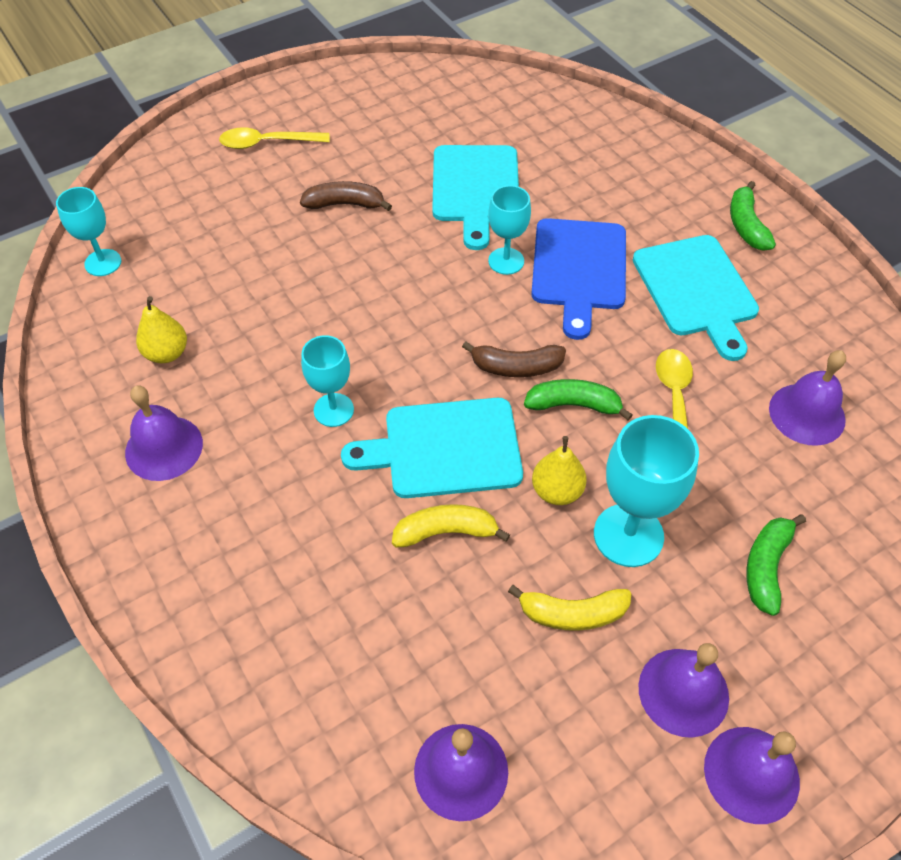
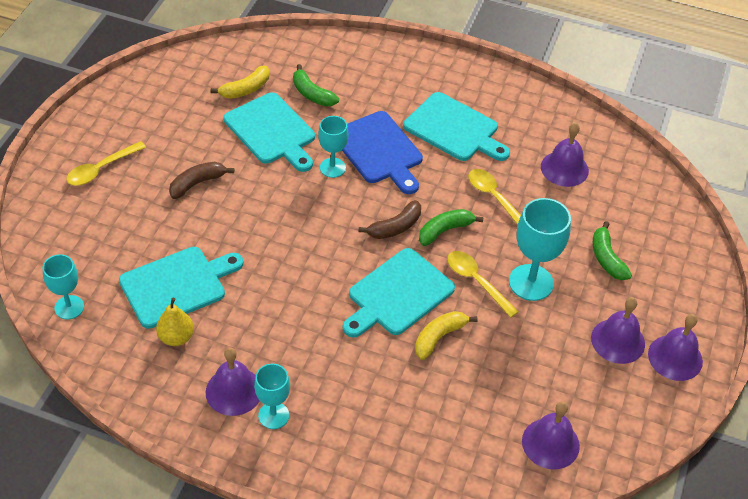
camera: 40 degrees left, 5 degrees down
(221, 299) = (177, 285): none -> turquoise cutting board
(333, 410) = (314, 310): turquoise goblet -> turquoise goblet (273, 415)
(557, 491) = (476, 281): yellow pear -> yellow spoon
(572, 613) = (537, 338): yellow banana -> yellow banana (245, 89)
(746, 225) = (449, 75): green banana -> green banana (312, 94)

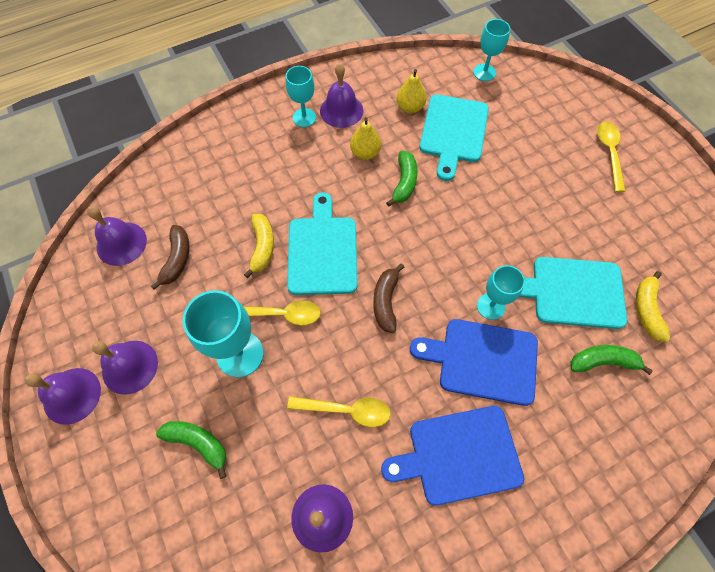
camera: 135 degrees right, 15 degrees up
(197, 183) = (547, 201): brown banana -> brown banana (177, 259)
(268, 335) = (365, 153): none -> yellow pear
(445, 230) = (349, 336): green banana -> green banana (404, 182)
(454, 129) = (459, 455): turquoise cutting board -> blue cutting board

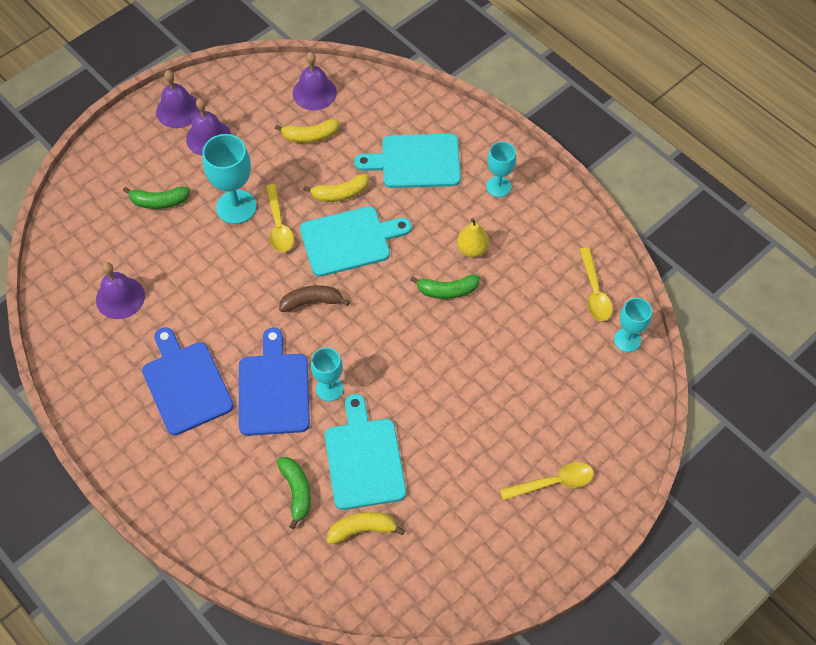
camera: 75 degrees right, 5 degrees down
(177, 259) = (310, 136): brown banana -> yellow banana
(198, 443) = (159, 202): green banana -> green banana turned 75 degrees clockwise
(341, 110) = (520, 216): purple bell -> none
(346, 410) = (206, 294): yellow spoon -> yellow spoon (594, 292)
(410, 107) = (547, 276): yellow pear -> none
(453, 132) = (528, 323): turquoise cutting board -> turquoise cutting board (416, 161)

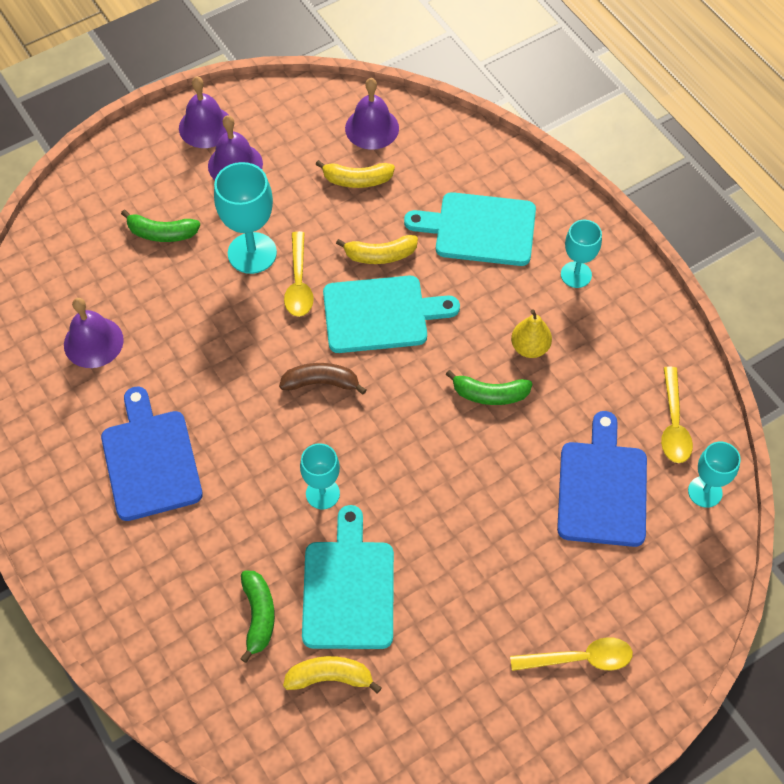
camera: 10 degrees right, 0 degrees up
(274, 390) = (255, 484): blue cutting board -> blue cutting board (602, 488)

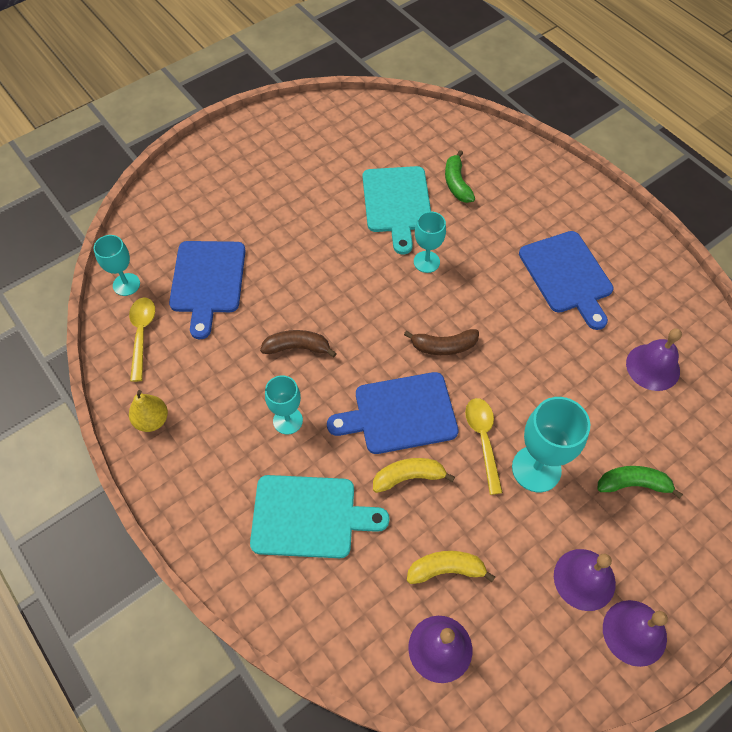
camera: 175 degrees right, 0 degrees up
(330, 677) = (401, 154): yellow banana -> none
(381, 314) = (400, 414): turquoise cutting board -> blue cutting board
(489, 394) = (297, 347): green banana -> brown banana
(530, 347) = (261, 392): yellow pear -> yellow pear (152, 420)
(576, 275) = (213, 471): turquoise goblet -> turquoise goblet (287, 420)
(579, 658) = (234, 175): yellow spoon -> none

